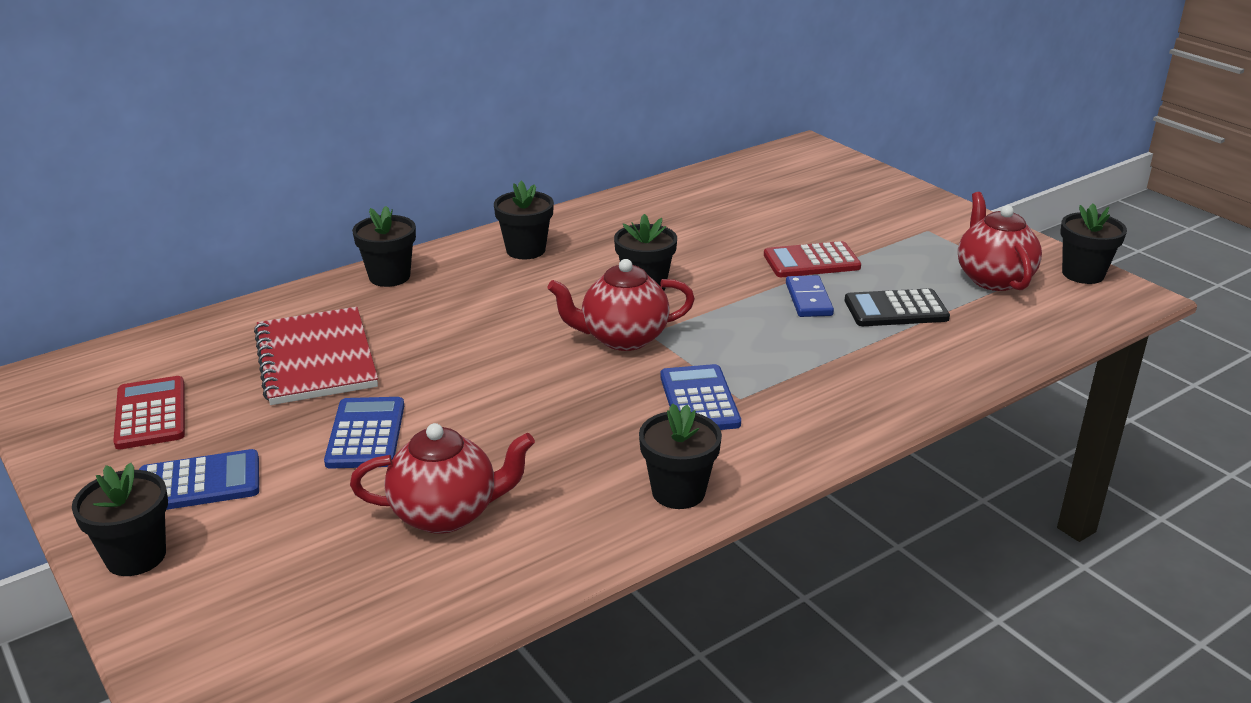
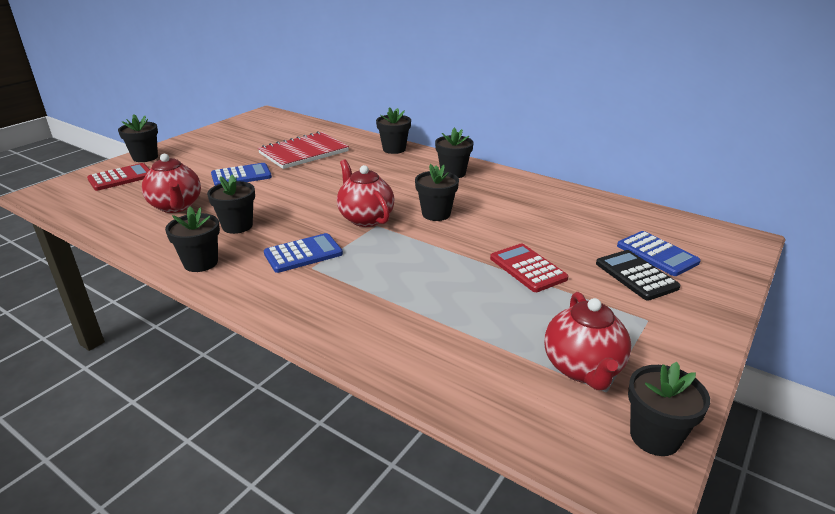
camera: 70 degrees right, 0 degrees up
(151, 414) = (246, 136): red calculator -> red calculator (121, 178)
(199, 483) = (196, 155): blue calculator -> blue calculator (657, 254)
(574, 451) = (237, 226): none -> black flower pot
(809, 299) = (464, 275): blue domino -> none
(896, 309) = (478, 317): black calculator -> black calculator (636, 275)
(993, 279) = (583, 369): red teapot -> red teapot turned 120 degrees clockwise

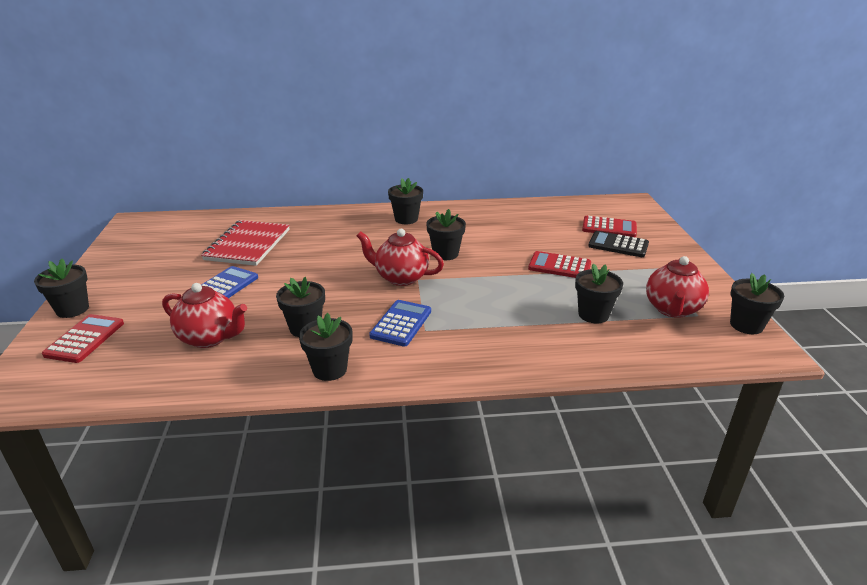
camera: 40 degrees left, 0 degrees up
(394, 149) = (326, 215): black flower pot -> black flower pot (593, 315)
(583, 369) = (672, 309): red teapot -> red teapot turned 60 degrees clockwise
(657, 254) = (609, 228): blue calculator -> red calculator

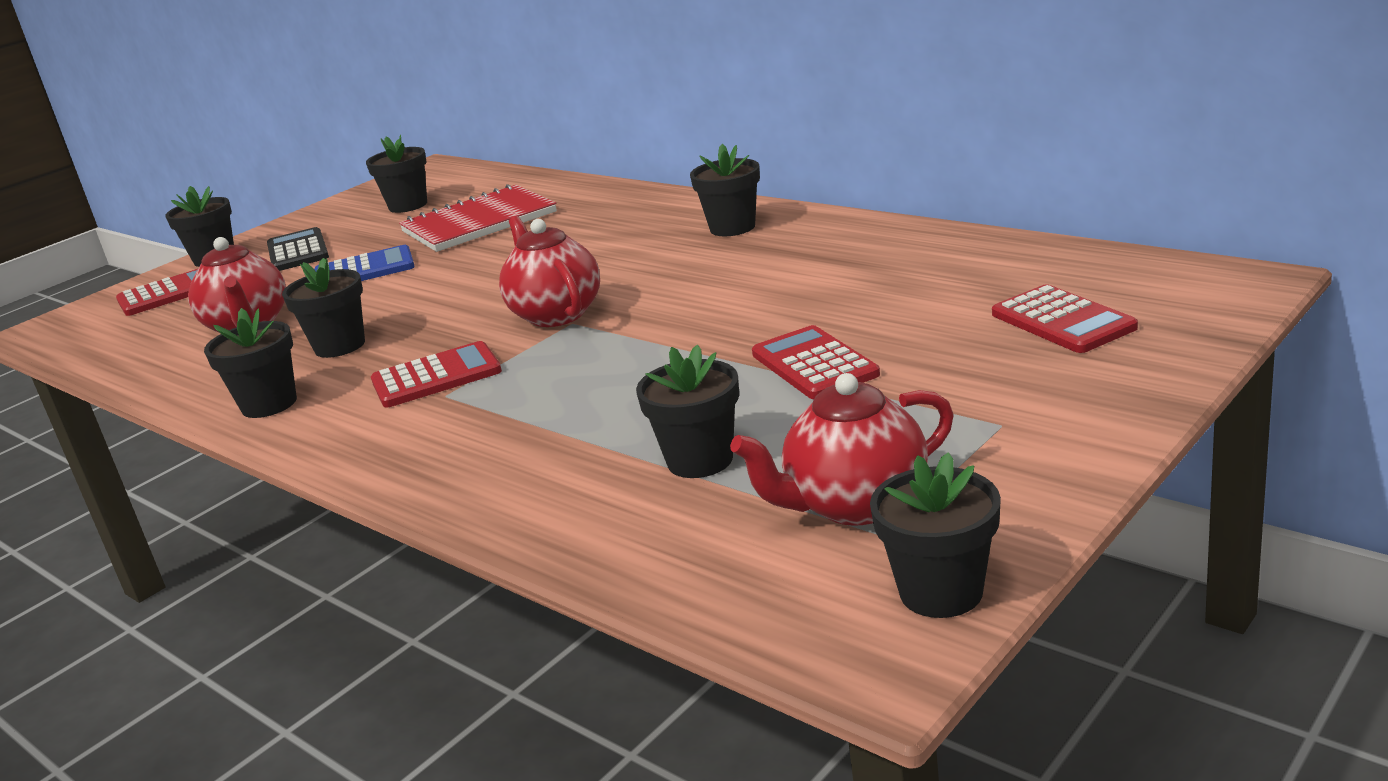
camera: 50 degrees right, 5 degrees down
(401, 323) = (436, 377): blue calculator -> red calculator
(445, 254) = (680, 295): black flower pot -> black flower pot (408, 205)
(618, 245) = (1008, 358): black calculator -> black calculator (298, 251)

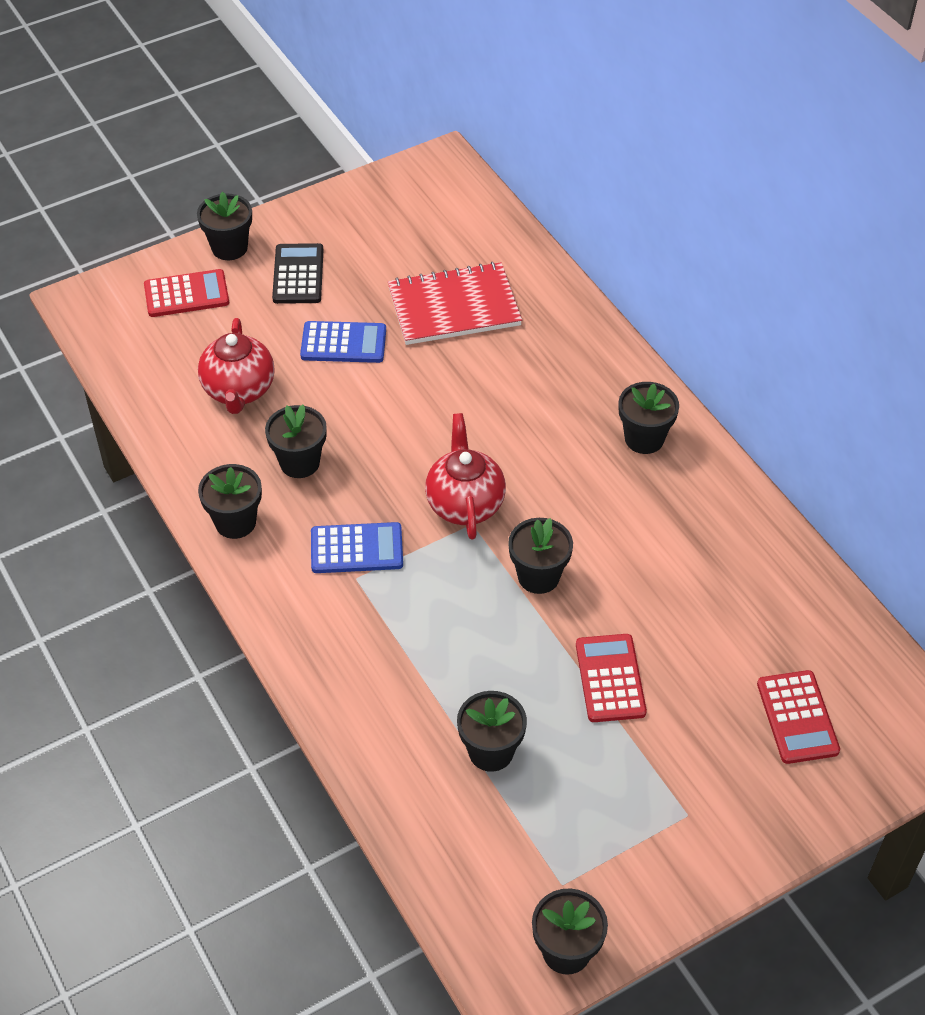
camera: 15 degrees right, 25 degrees up
(408, 205) = (405, 235): black flower pot -> black flower pot (538, 576)
(436, 377) = (356, 549): red calculator -> blue calculator
(855, 505) = (560, 848): red teapot -> none

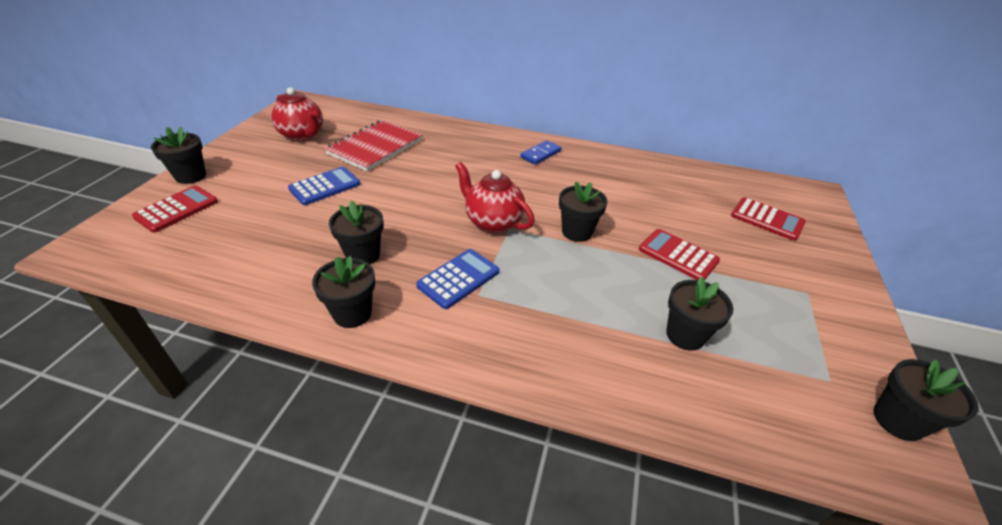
camera: 45 degrees left, 10 degrees down
(239, 391) = (273, 239): red teapot -> red teapot (302, 135)
(298, 274) = (257, 170): black calculator -> none
(644, 439) = (540, 154): black flower pot -> blue domino

